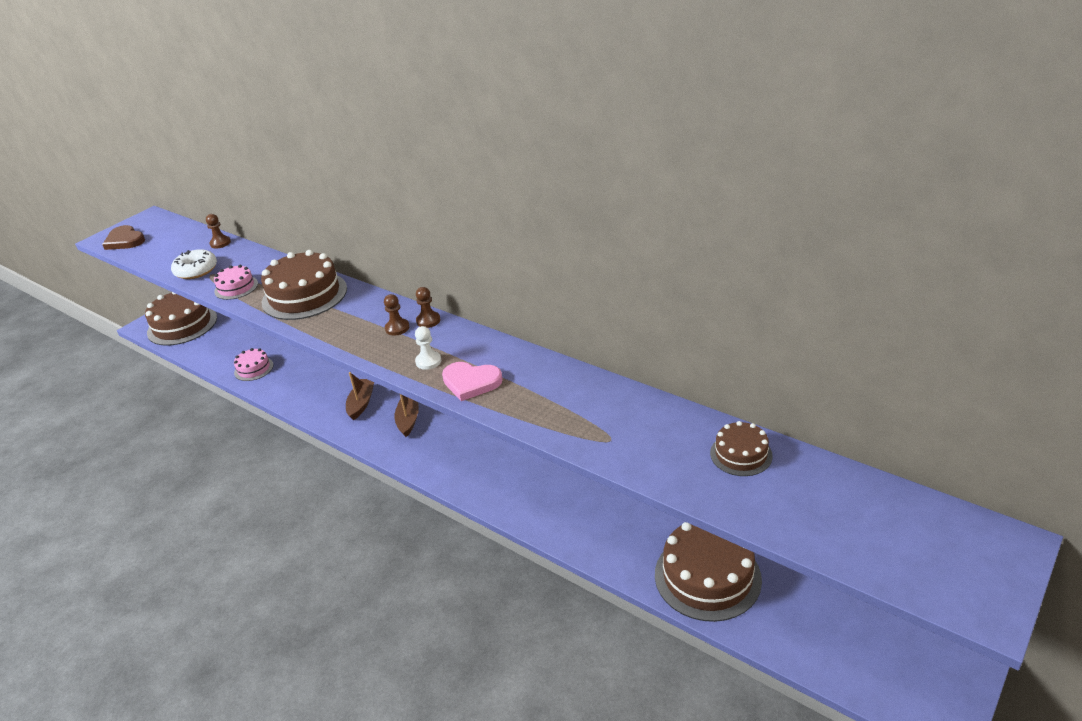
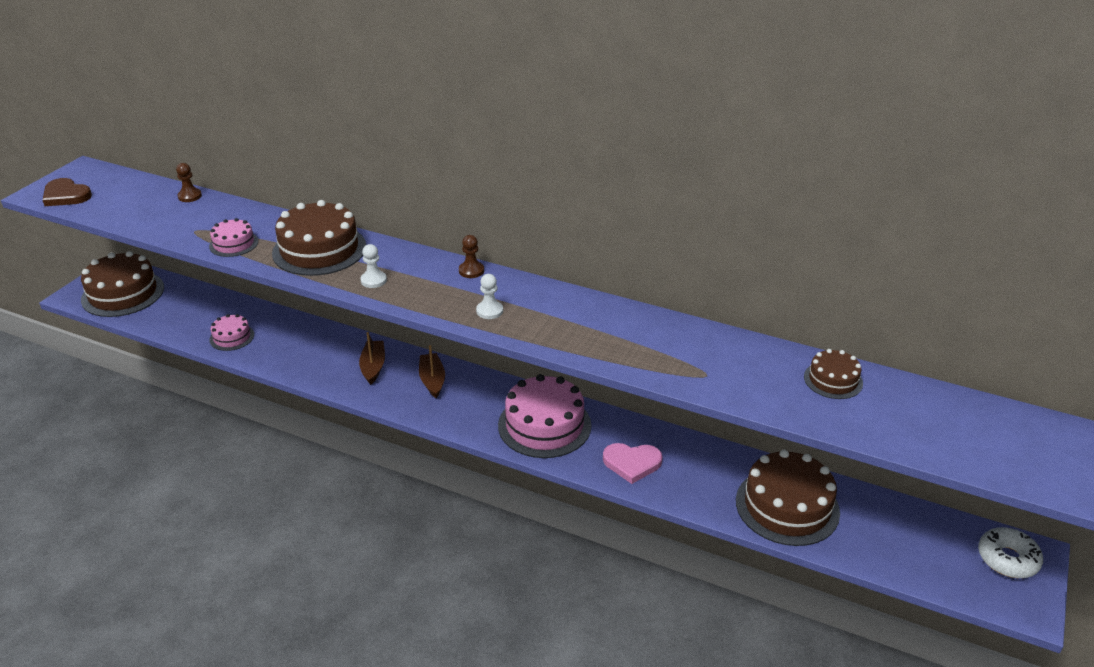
camera: 15 degrees left, 0 degrees up
(196, 270) = (175, 226): white donut -> white donut (1007, 559)
(338, 326) = (373, 280): none -> white pawn
(397, 328) = (440, 279): brown pawn -> none
(471, 382) = (544, 329): pink heart -> pink heart (632, 463)
(495, 471) = (544, 425): none -> pink cake

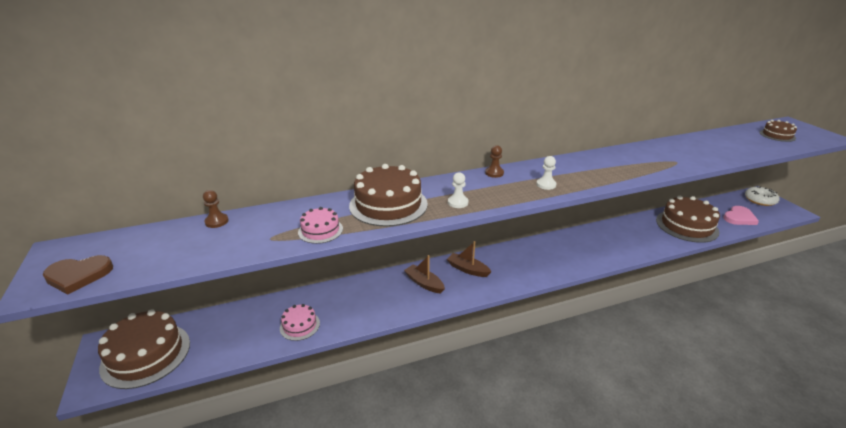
camera: 45 degrees left, 5 degrees down
(544, 425) = (555, 255): pink cake -> none
(632, 463) = (615, 247): pink heart -> pink heart (739, 218)
(833, 380) = (708, 142): brown cake -> brown cake (777, 135)

